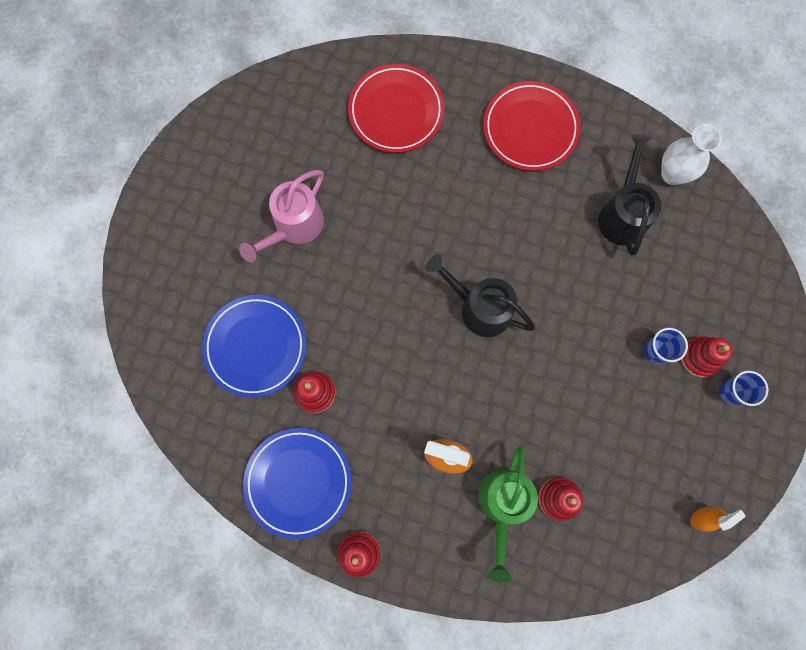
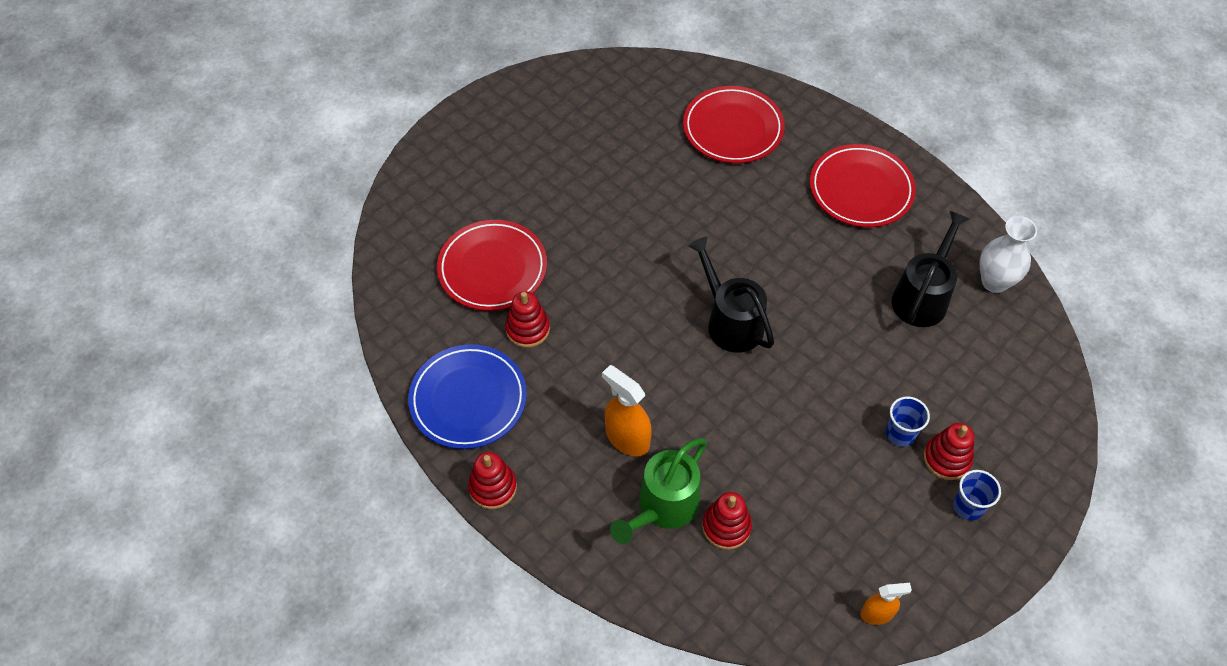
camera: 25 degrees right, 20 degrees down
(256, 346) = (492, 268): blue plate -> red plate
(294, 227) = (584, 185): pink watering can -> none

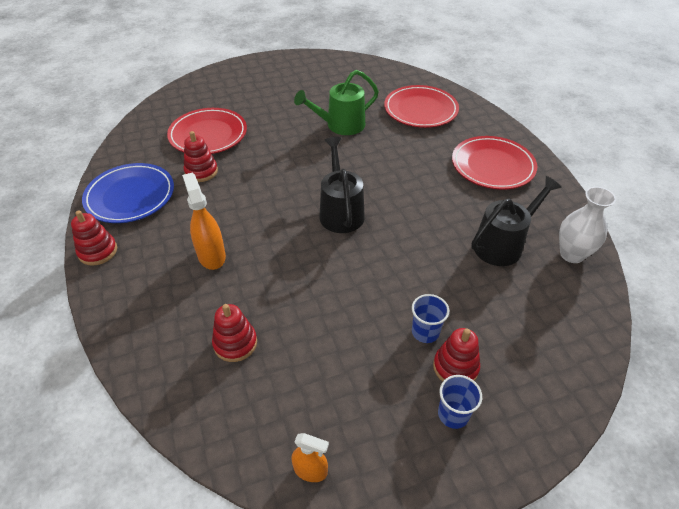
camera: 25 degrees right, 10 degrees down
(663, 507) = (199, 310): green watering can -> green watering can (340, 125)

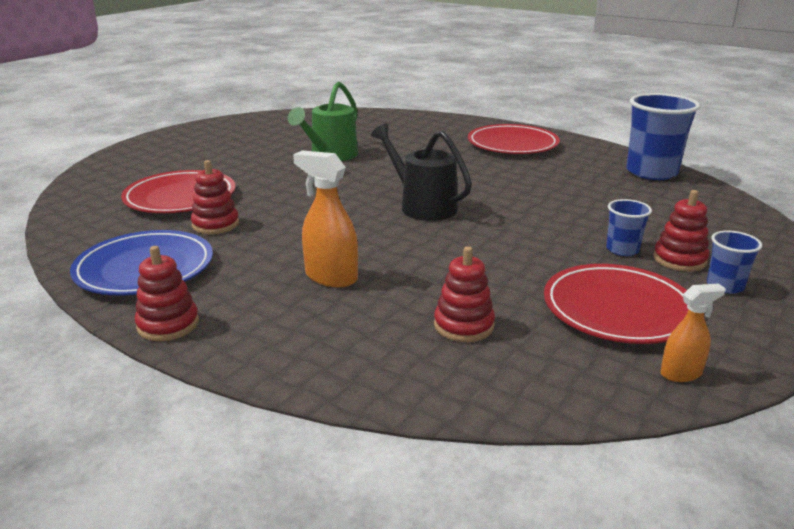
camera: 35 degrees left, 20 degrees down
(420, 110) = (395, 129): red plate -> red plate (618, 309)
(502, 244) = (594, 182): black watering can -> none
(571, 254) = (651, 172): white vase -> blue cup

